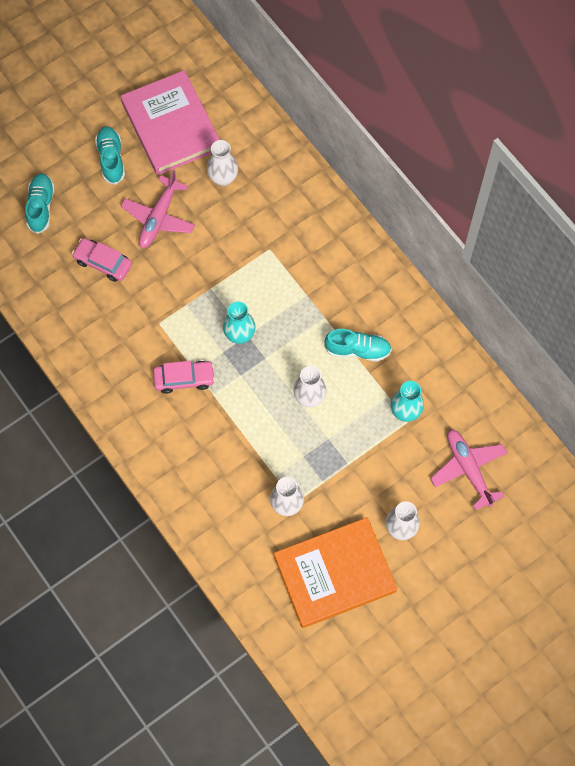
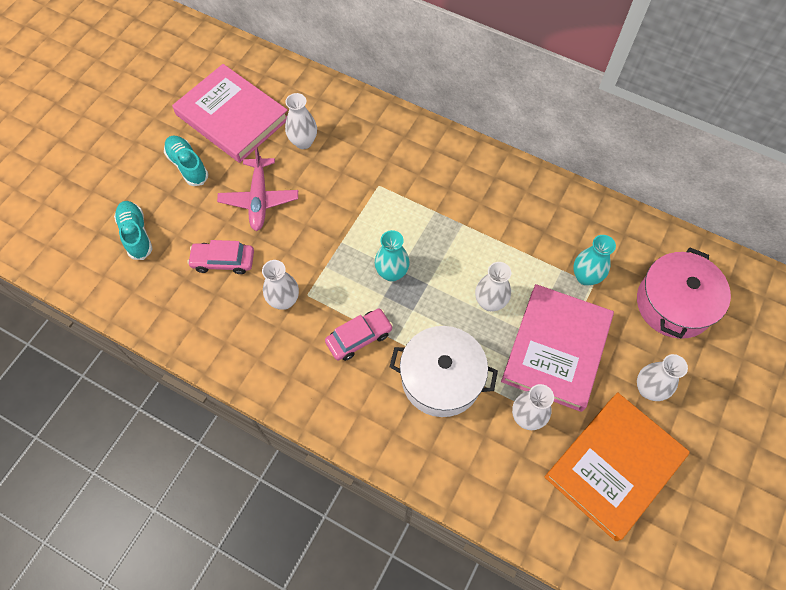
camera: 25 degrees left, 5 degrees down
(137, 320) = (284, 300): none -> white vase
(234, 442) = (441, 378): none -> white pot
(343, 461) = (556, 349): none -> pink book
(357, 350) = (509, 240): turquoise shoe -> none
(468, 469) = (674, 304): pink plane -> pink pot

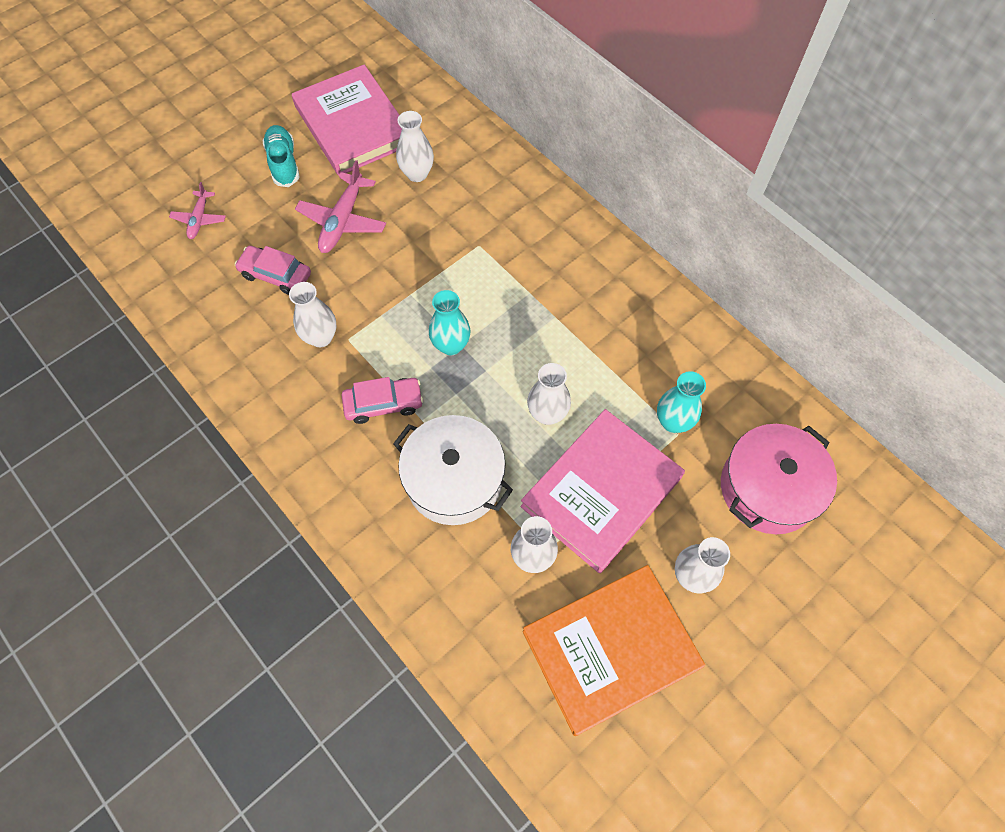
camera: 20 degrees right, 0 degrees up
(136, 234) = (199, 219): turquoise shoe -> pink plane

